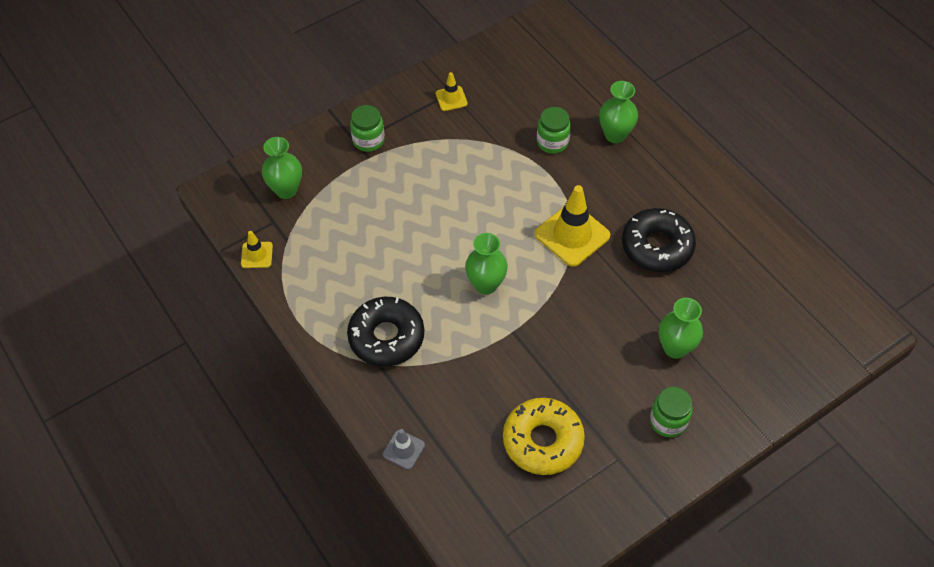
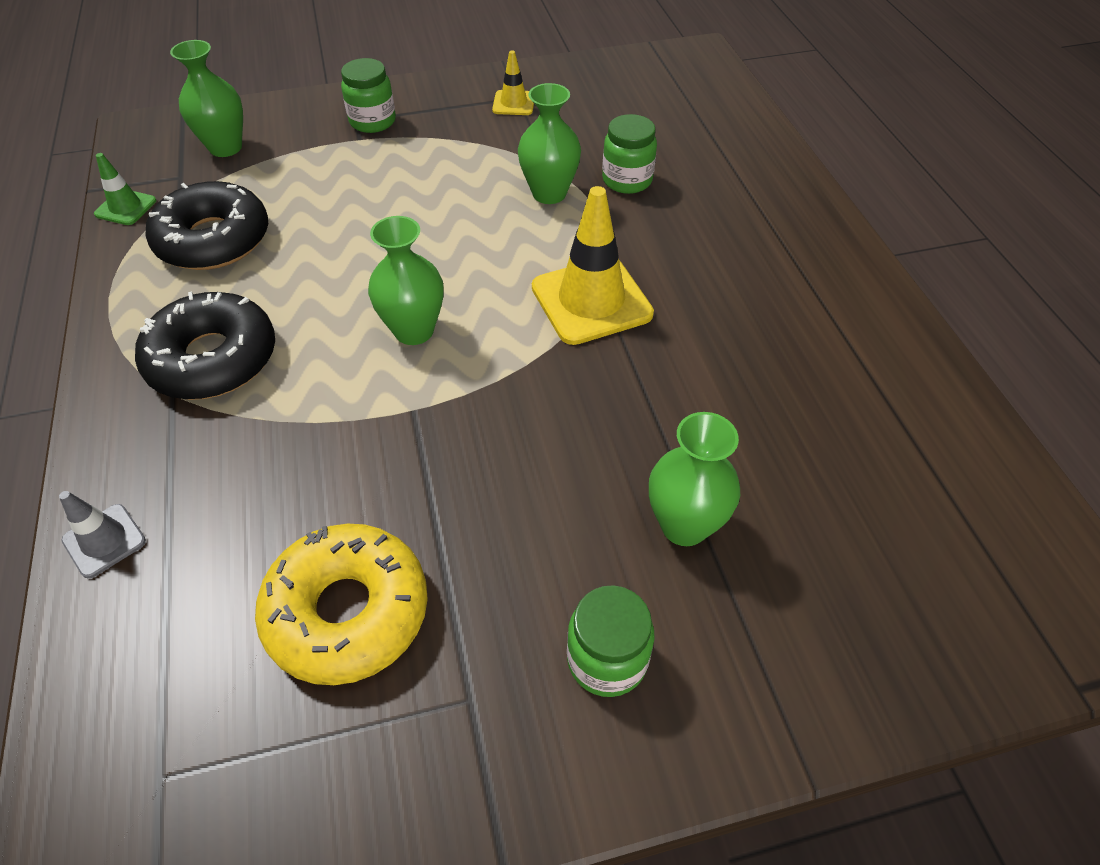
camera: 20 degrees right, 5 degrees down
(257, 255) = (126, 207): yellow traffic cone -> green traffic cone
(615, 135) = (727, 193): green vase -> green vase (549, 193)
(657, 246) = (725, 354): black donut -> black donut (213, 240)

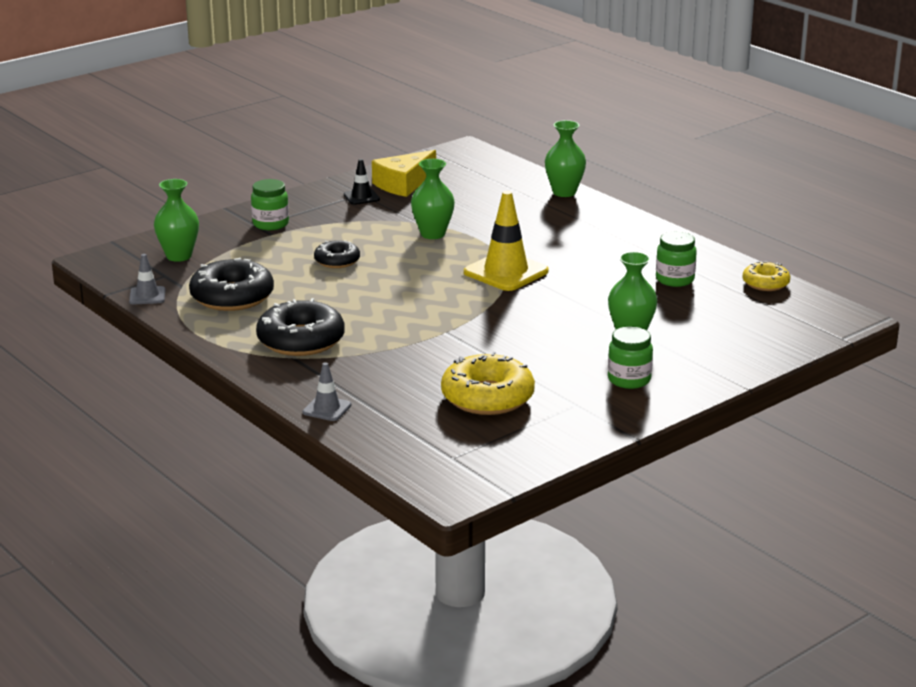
camera: 25 degrees left, 25 degrees down
(126, 207) = (147, 296): green traffic cone -> grey traffic cone
(392, 210) = (337, 261): none -> black donut
(414, 331) = (412, 305): green vase -> green vase (564, 192)
(513, 103) = (361, 197): yellow traffic cone -> black traffic cone
(580, 94) = (403, 184): none -> yellow cheese
(627, 180) = (477, 219): green jar -> green jar (675, 279)
(990, 463) = (765, 283): none -> yellow donut

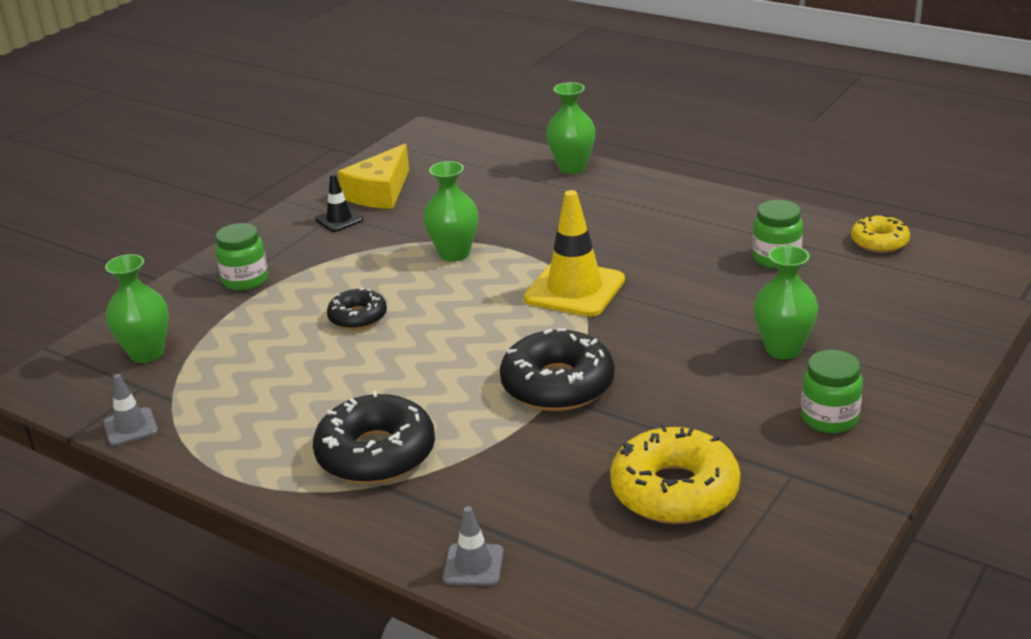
camera: 15 degrees left, 5 degrees up
(232, 297) = (248, 403): black donut -> black donut (557, 385)

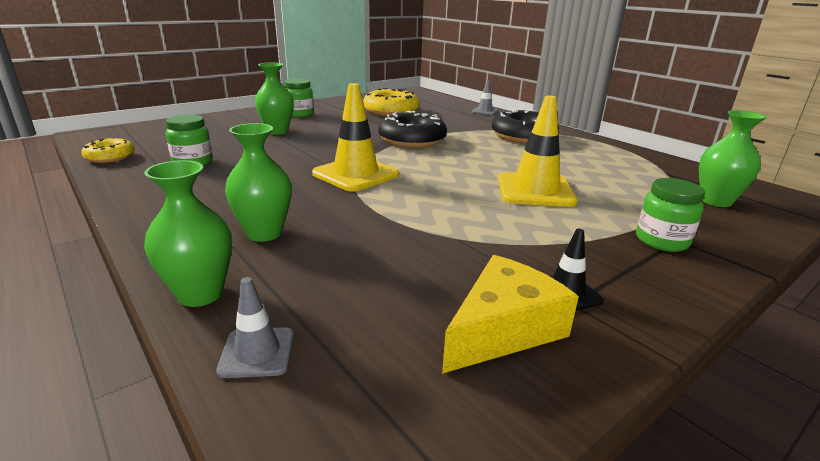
camera: 165 degrees left, 5 degrees down
(130, 427) = (685, 167): grey traffic cone -> grey traffic cone (257, 352)
(358, 317) = (535, 190): black donut -> yellow traffic cone
(454, 254) = (434, 218): green vase -> green vase (264, 233)

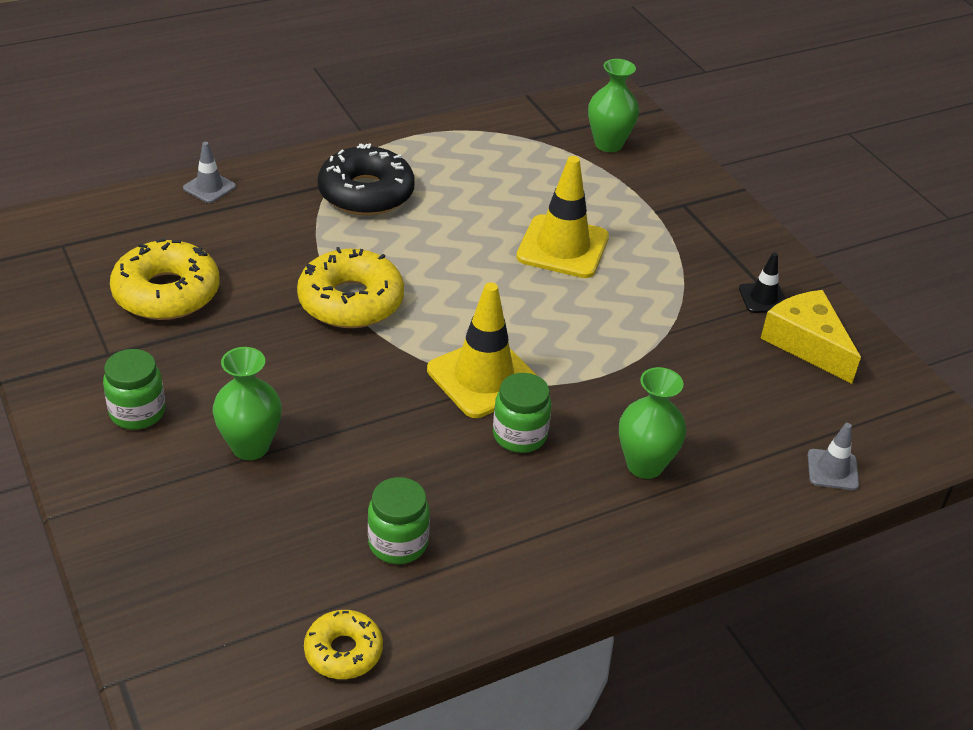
camera: 80 degrees left, 15 degrees up
(200, 294) = (757, 506): green vase -> none
(412, 140) = (351, 301): black donut -> yellow donut
(661, 241) = (685, 215): green jar -> green jar (519, 435)

